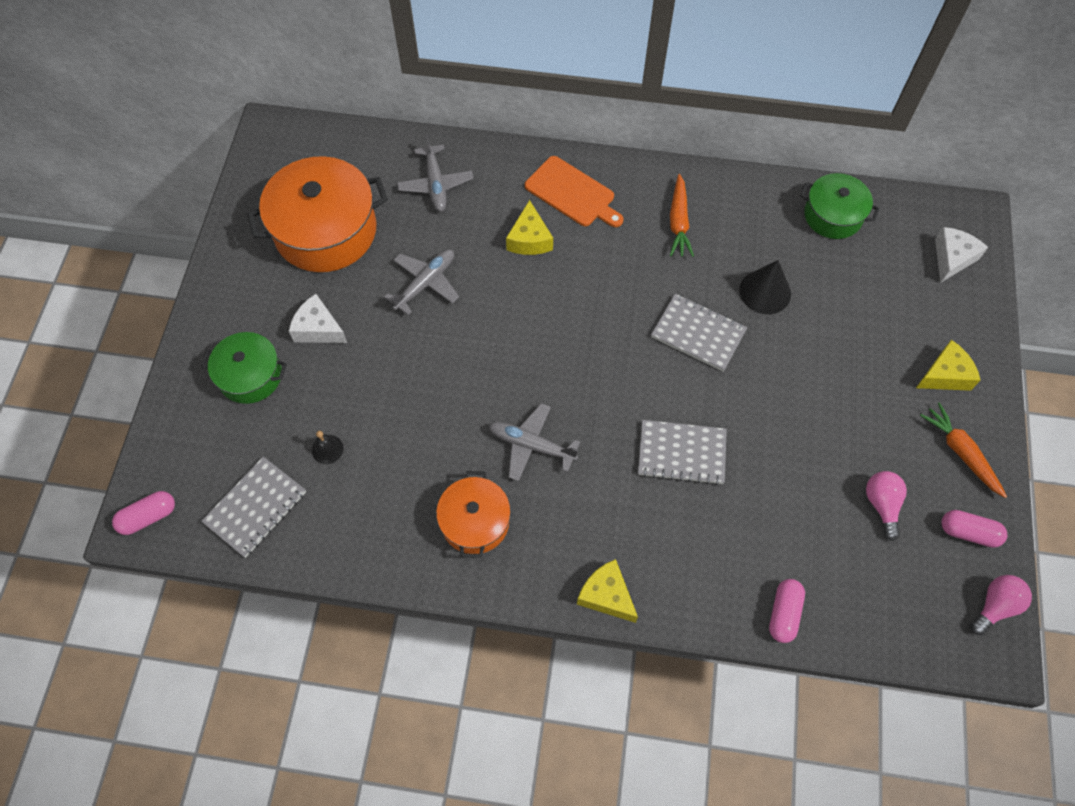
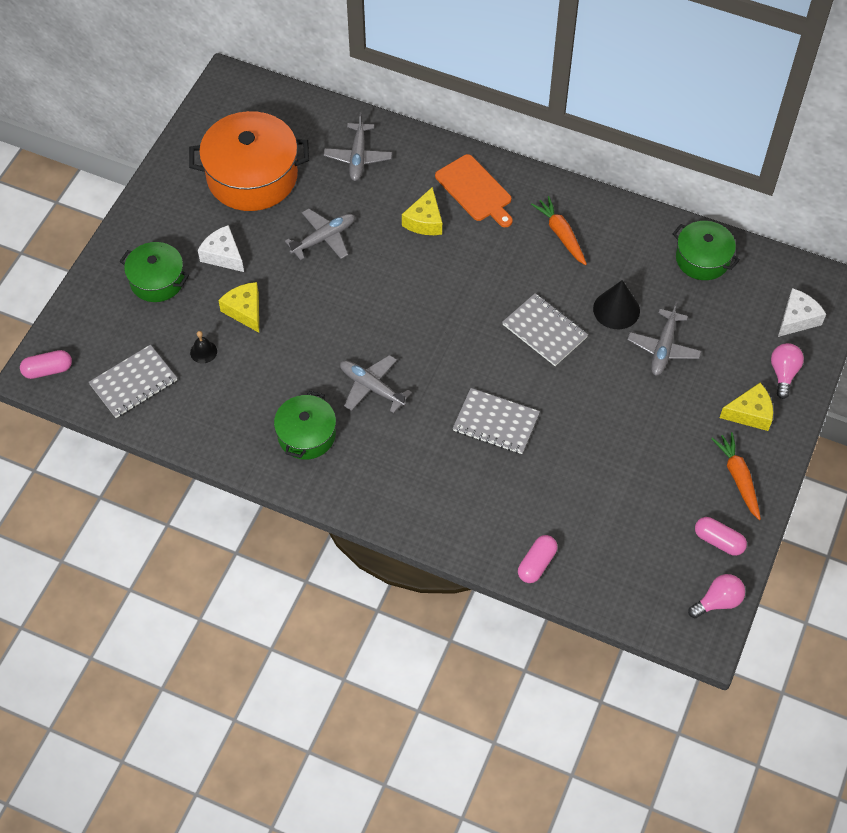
camera: 15 degrees right, 5 degrees down
(475, 522) = (306, 435): orange pot -> green pot
(606, 595) = (395, 515): yellow cheese -> yellow cheese (245, 311)
(678, 222) = (561, 234): orange carrot -> orange carrot turned 135 degrees clockwise
(829, 323) = (663, 348): none -> grey plane
(881, 504) = (652, 502): pink light bulb -> pink light bulb (783, 373)

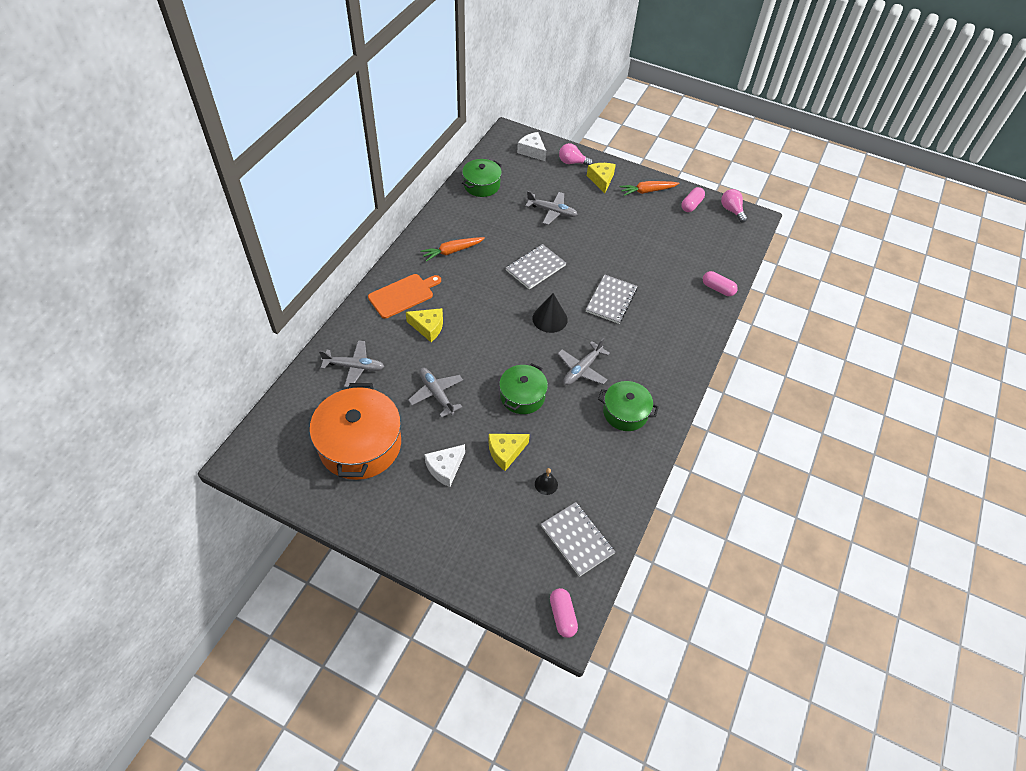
camera: 90 degrees left, 5 degrees down
(157, 280) = (467, 522): green pot -> green pot (522, 396)
(616, 309) = (519, 230): black cone -> black cone (550, 319)

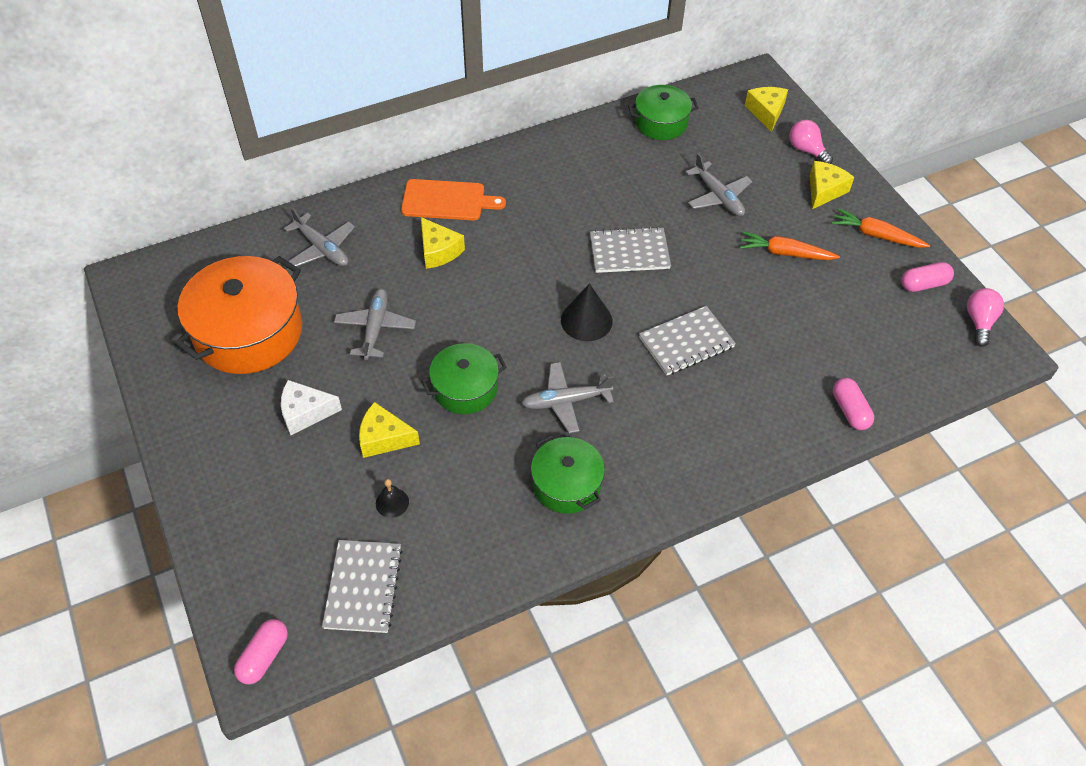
camera: 40 degrees right, 0 degrees up
(452, 251) = (549, 181): orange carrot -> orange carrot (785, 253)
(532, 151) = (766, 112): white cheese -> yellow cheese

